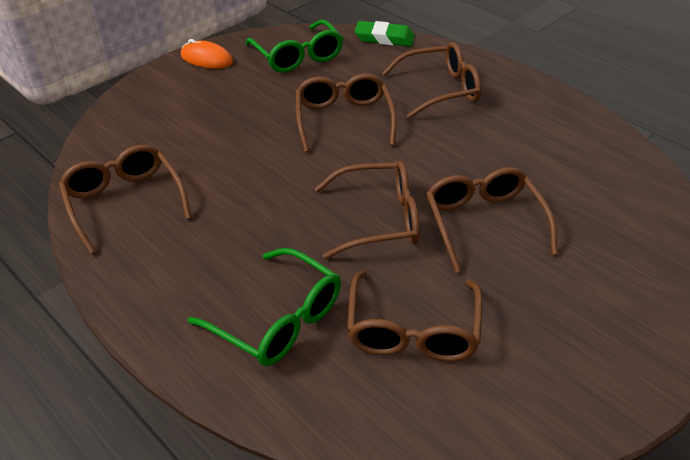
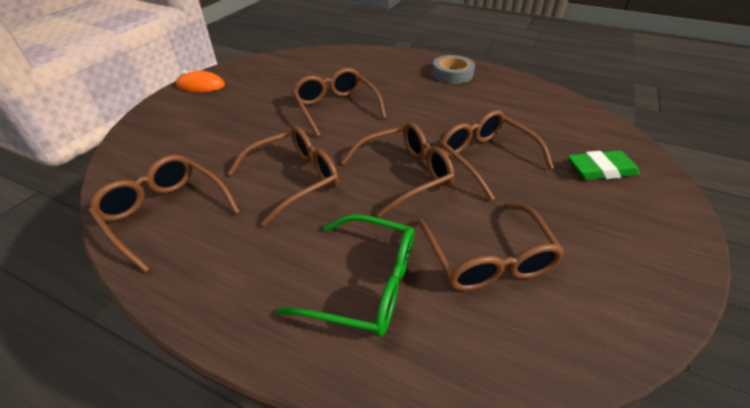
camera: 20 degrees left, 0 degrees up
(298, 56) = (277, 72): green glasses -> none
(384, 38) = (336, 51): green eraser -> green eraser (600, 170)
(440, 89) = (396, 76): brown glasses -> brown glasses (294, 179)
(516, 100) = (452, 74): none -> grey tape

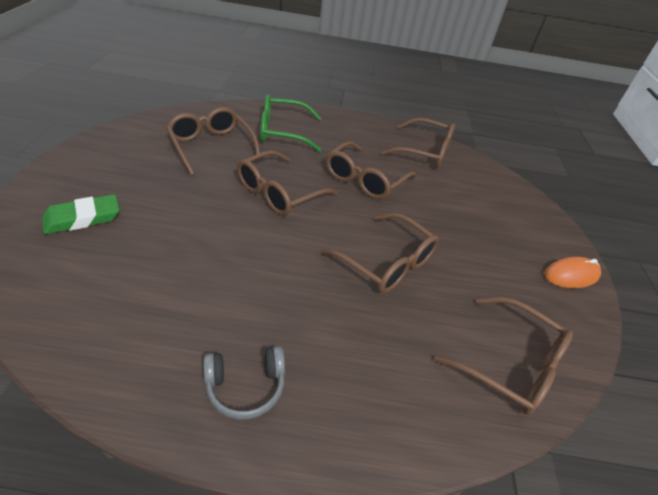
camera: 155 degrees right, 0 degrees up
(452, 74) = (245, 386): grey tape -> grey headphones
(485, 158) = (204, 217): brown glasses -> brown glasses (511, 364)

